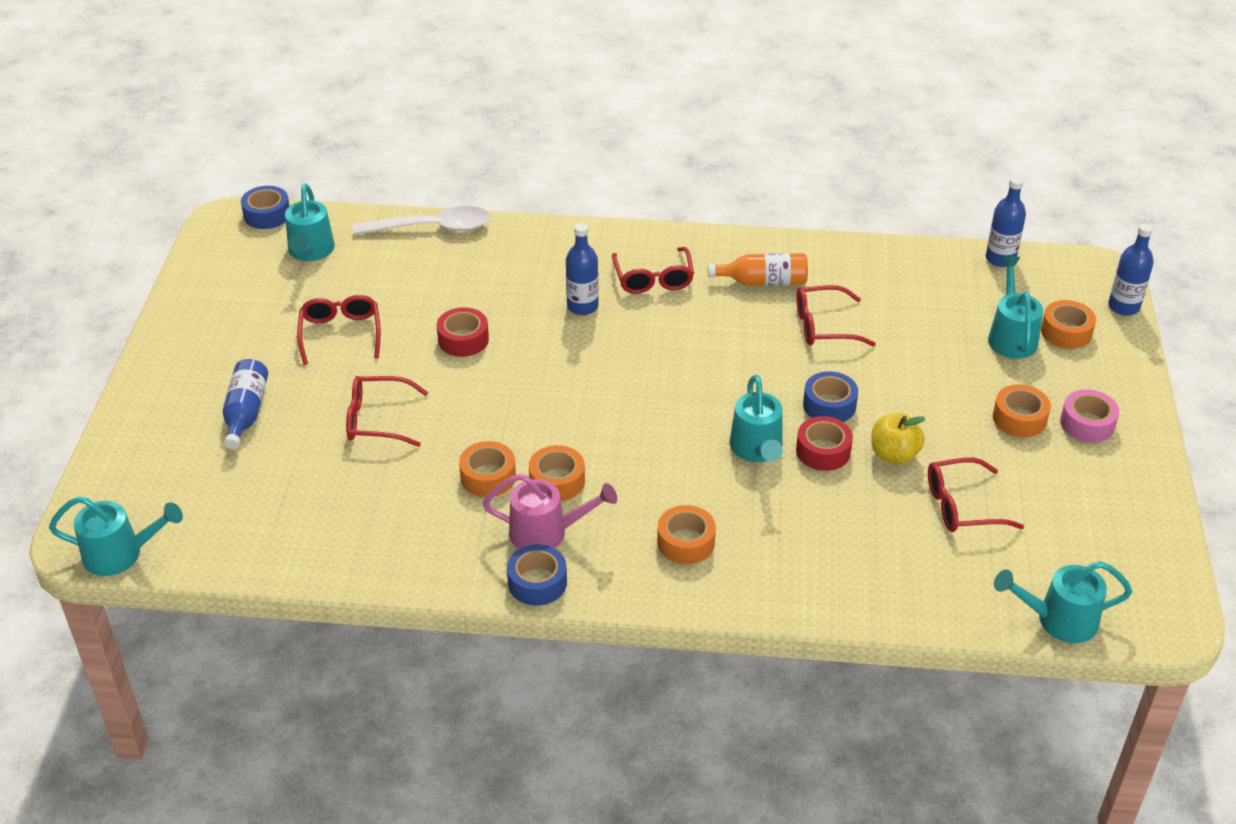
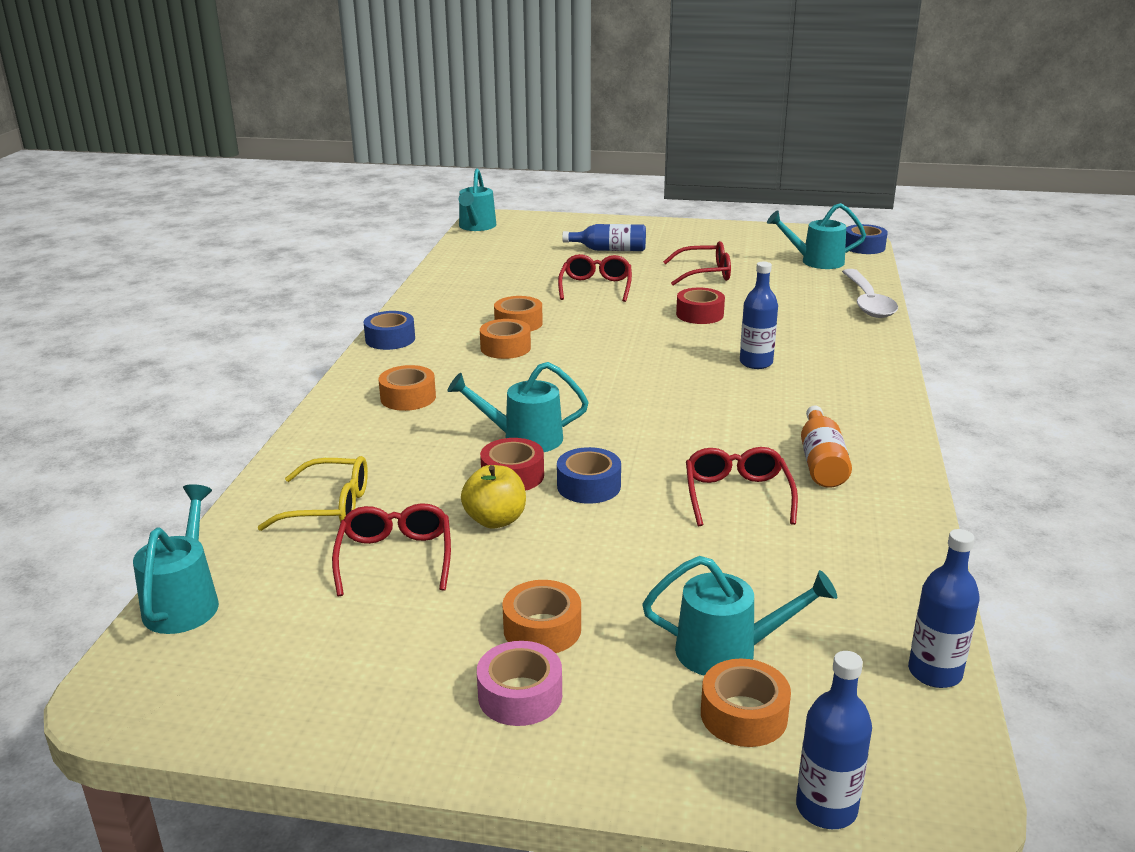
camera: 95 degrees right, 15 degrees down
(547, 533) = (444, 343): pink watering can -> none
(653, 279) = (811, 398): red glasses -> none
(901, 561) = (329, 507): none -> yellow glasses

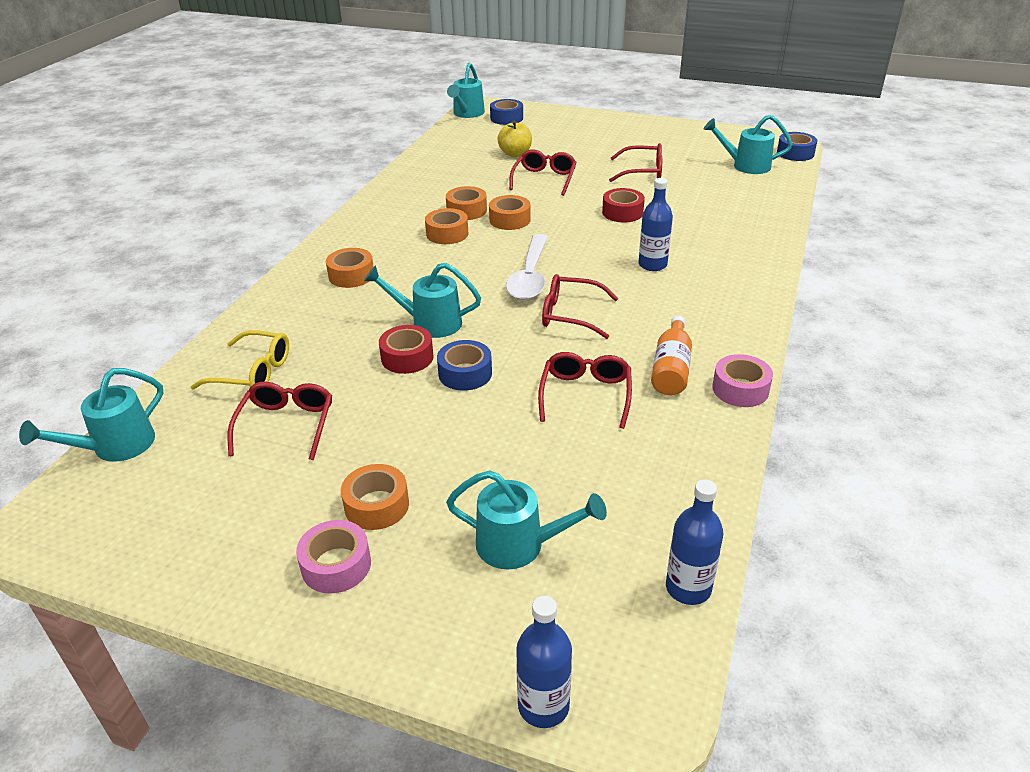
camera: 10 degrees right, 10 degrees up
(185, 601) = (115, 447): turquoise watering can -> turquoise watering can turned 150 degrees counterclockwise
(390, 339) = (357, 218): blue tape -> blue tape (506, 118)
(495, 520) = (377, 398): yellow apple -> yellow apple (515, 154)
(610, 250) = (570, 143): blue bottle -> none
(684, 418) = (570, 314): none -> red glasses
(743, 715) = (509, 607): orange tape -> orange tape (510, 220)
(867, 302) = (776, 210): white spoon -> white spoon (530, 276)
(905, 475) = (740, 389): none -> pink tape

